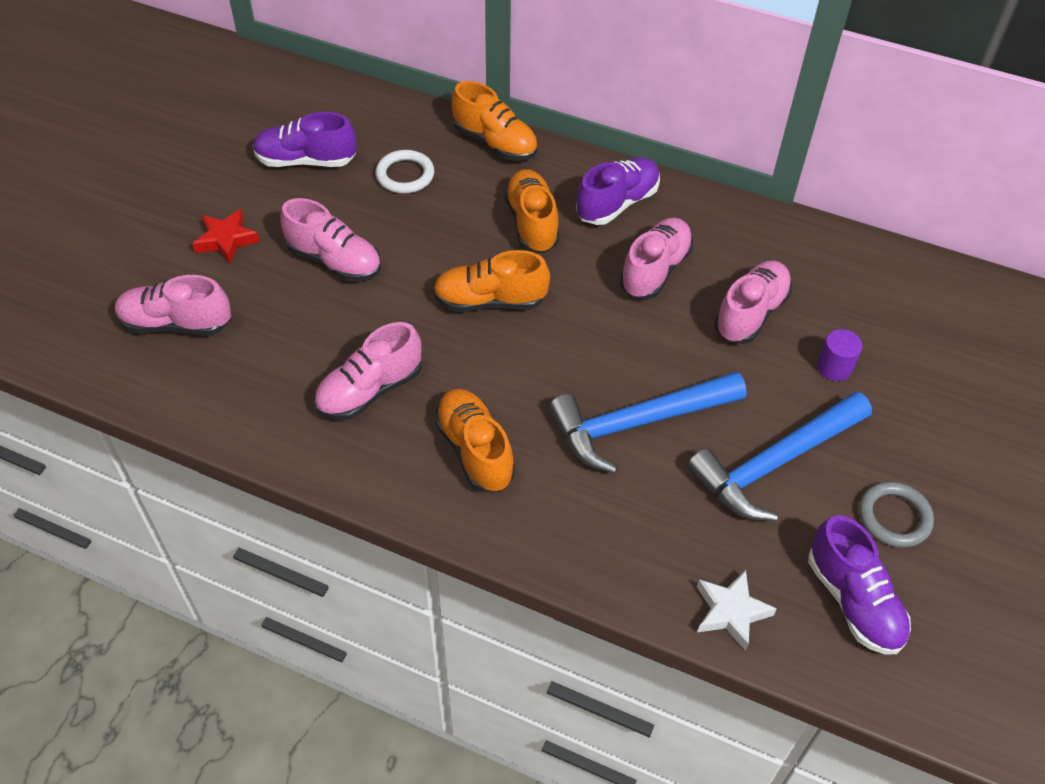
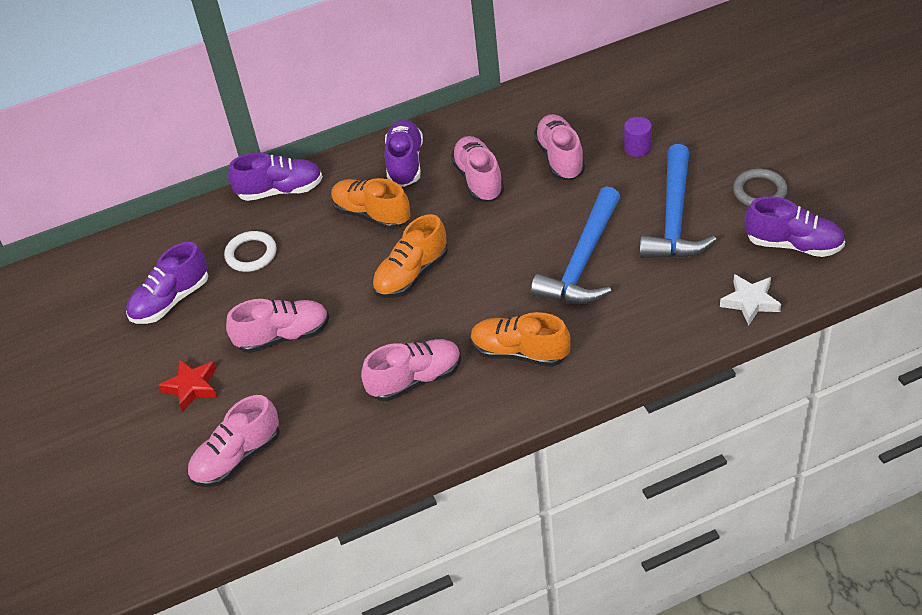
camera: 40 degrees left, 5 degrees down
(370, 390) = (415, 379): pink shoe -> pink shoe turned 120 degrees counterclockwise
(495, 143) = (280, 190): orange shoe -> purple shoe

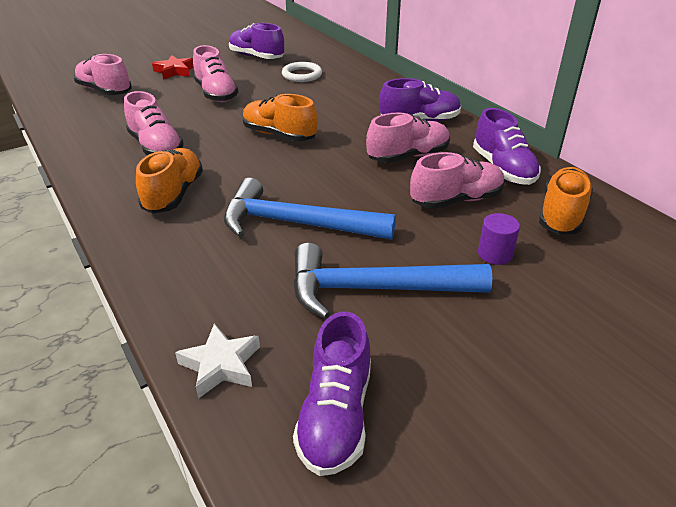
camera: 75 degrees right, 10 degrees down
(280, 190) = (372, 77): purple shoe -> purple shoe (503, 169)
(372, 214) = (351, 112): orange shoe -> orange shoe (562, 215)
(759, 191) = (445, 374): grey ring -> none

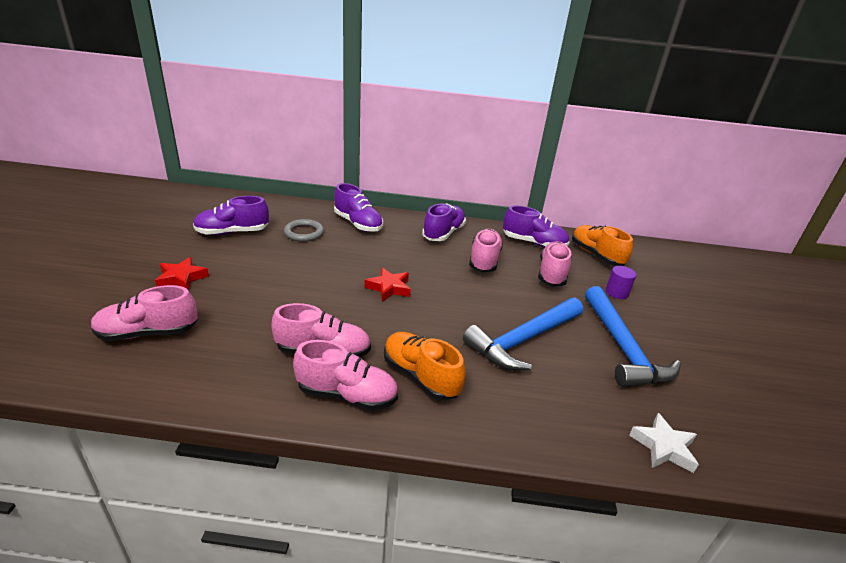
camera: 55 degrees left, 5 degrees down
(216, 93) = (269, 280): pink shoe -> pink shoe (347, 395)
(279, 135) = (389, 288): orange shoe -> red star
(302, 75) = (304, 233): white ring -> grey ring
(335, 416) = (731, 420): purple shoe -> purple shoe (358, 224)
(375, 289) = (622, 347): blue hammer -> blue hammer turned 45 degrees counterclockwise

